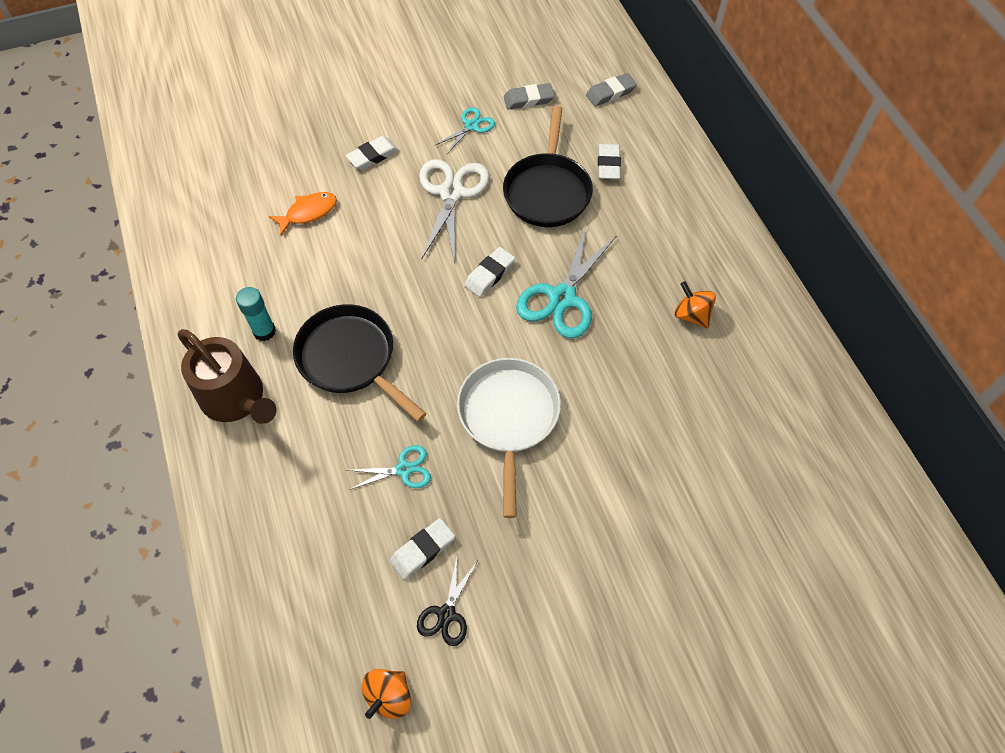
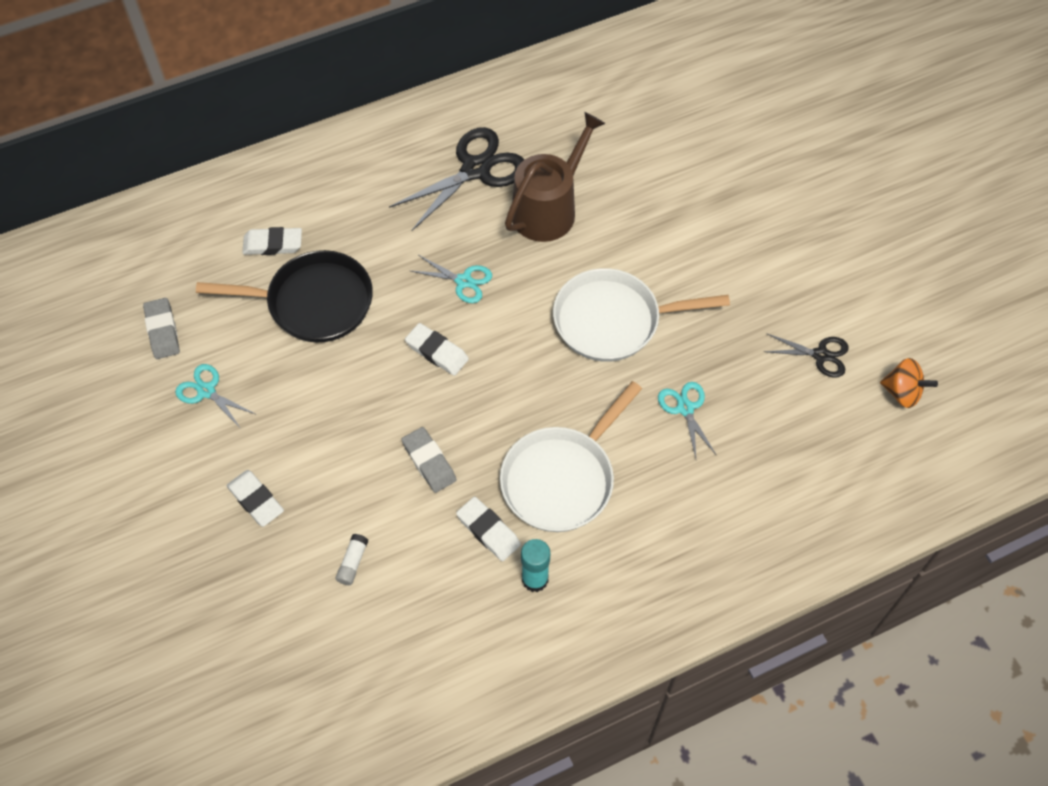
camera: 95 degrees left, 0 degrees up
(236, 399) = (627, 590): brown watering can -> brown watering can (549, 209)
(308, 212) = (352, 563): orange fish -> white glue stick
(350, 359) = (562, 478): black pan -> white pan
(423, 550) = (765, 381): white eraser -> white eraser (488, 531)
(451, 193) = (318, 402): white scissors -> none
(562, 298) = (463, 281): turquoise scissors -> turquoise scissors, size x0.54
(610, 93) = (156, 245): grey eraser -> grey eraser (429, 462)
(691, 315) = (476, 170): orange spinning top -> black scissors

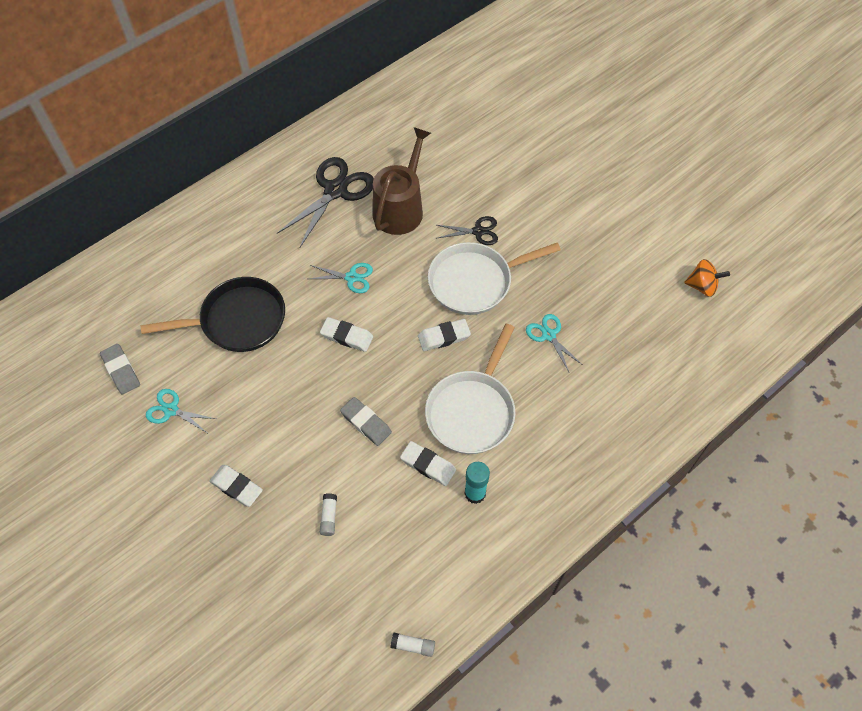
camera: 15 degrees left, 0 degrees up
(273, 244) = (192, 282): white eraser -> white eraser (444, 337)
(406, 740) = (413, 646): none -> white glue stick
(820, 355) = (635, 272): black scissors -> black scissors (478, 231)

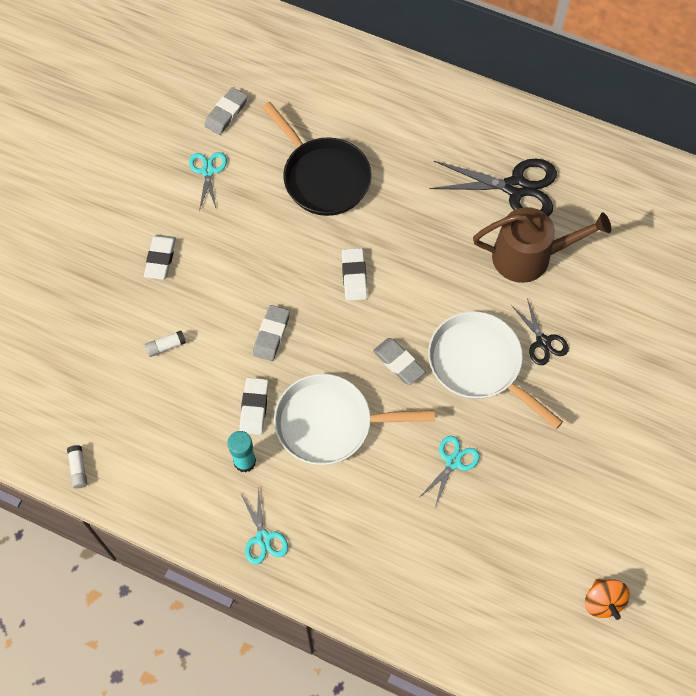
camera: 65 degrees right, 5 degrees up
(351, 277) = (421, 250): turquoise scissors -> turquoise scissors (263, 538)
(444, 337) = (398, 363): white eraser -> grey eraser

